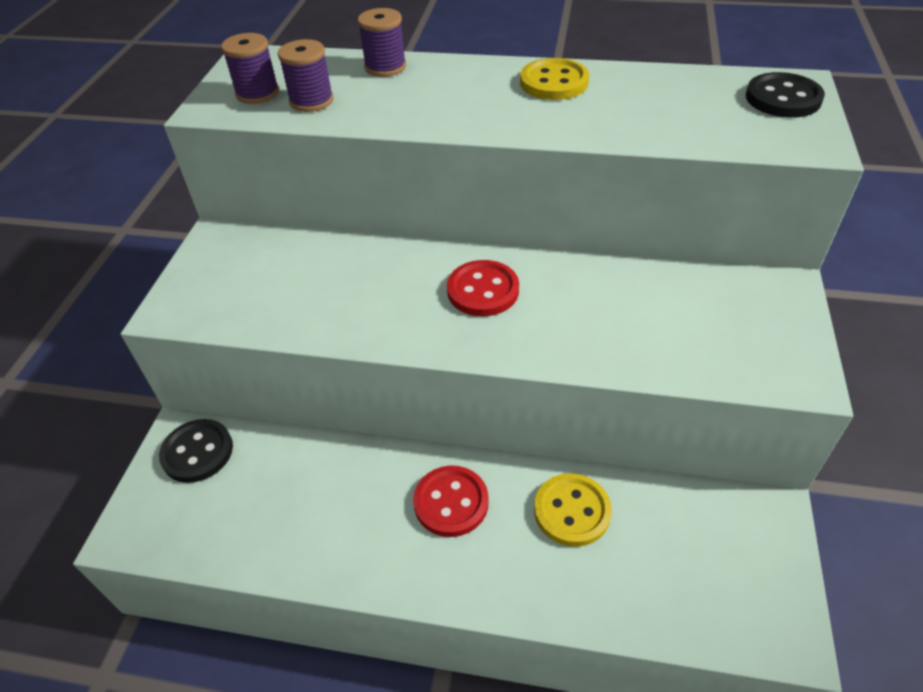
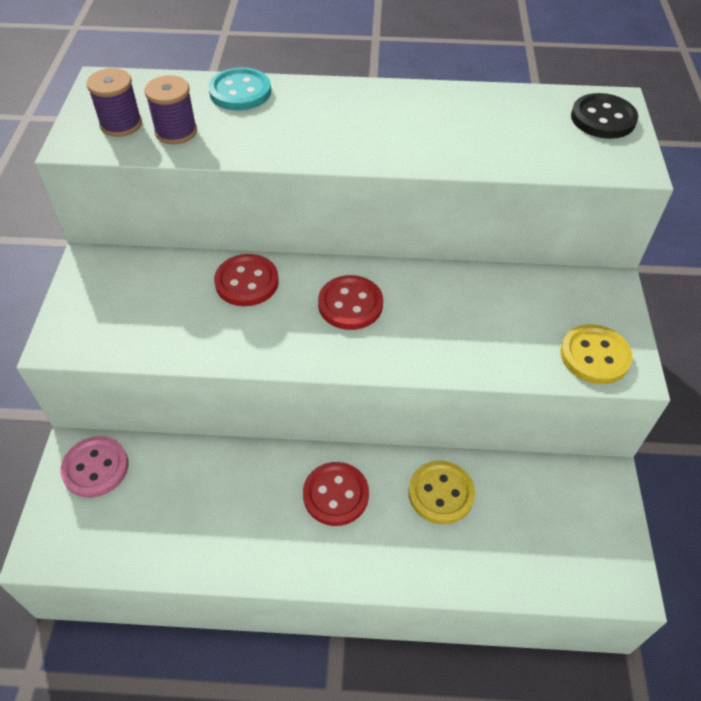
camera: 10 degrees left, 5 degrees up
(197, 452) = (95, 468): black button -> pink button
(374, 263) = (247, 282): none -> red button
(385, 67) = (240, 92): purple spool -> turquoise button
(554, 82) = (400, 106): yellow button -> yellow button (594, 356)

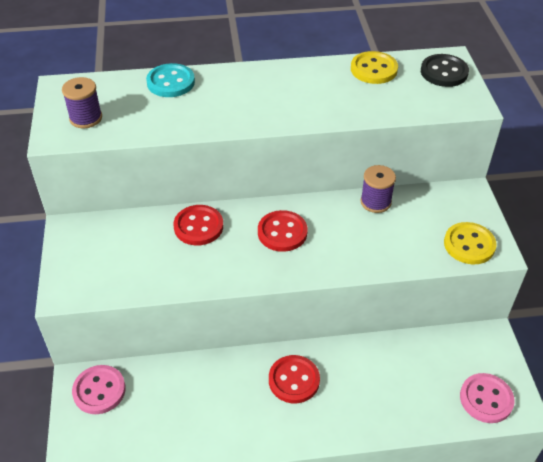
camera: 10 degrees left, 5 degrees down
(176, 132) = (131, 119): purple spool -> purple spool (375, 202)
(441, 493) = (373, 366): yellow button -> yellow button (374, 69)
(581, 563) = (486, 399): none -> pink button

